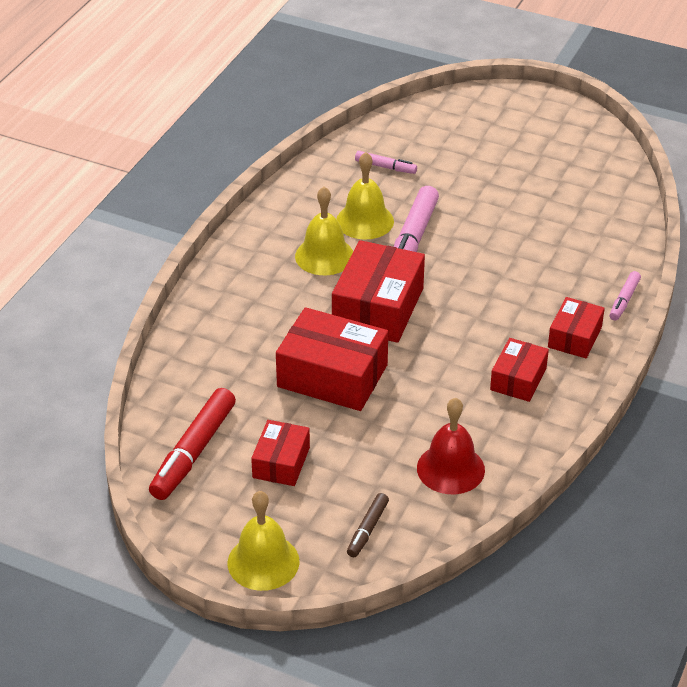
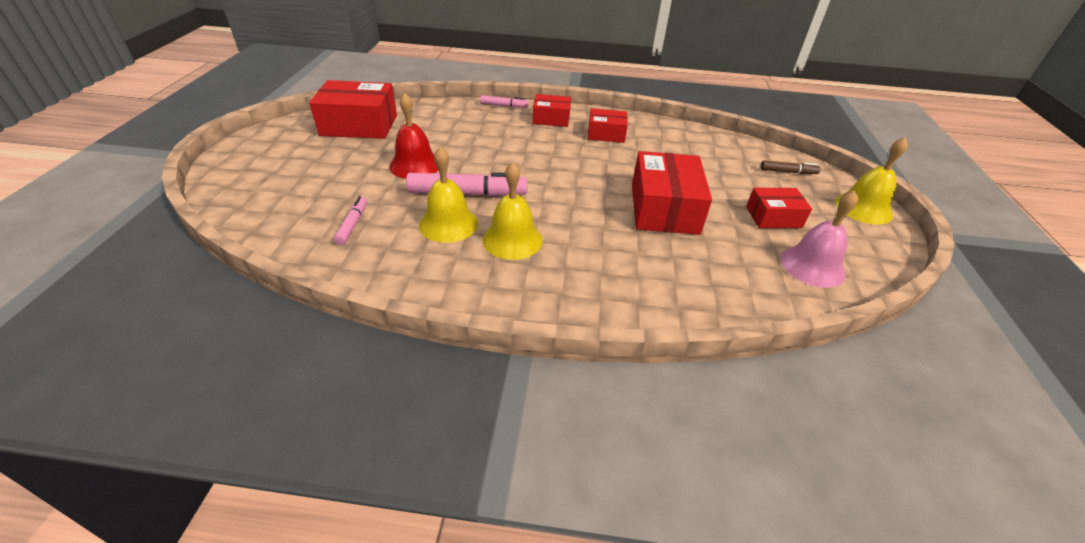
camera: 110 degrees left, 0 degrees up
(193, 452) = (812, 266): red marker -> pink bell
(378, 308) = (568, 198): red box -> red box (359, 125)
(450, 469) = (706, 149): red bell -> red bell (415, 165)

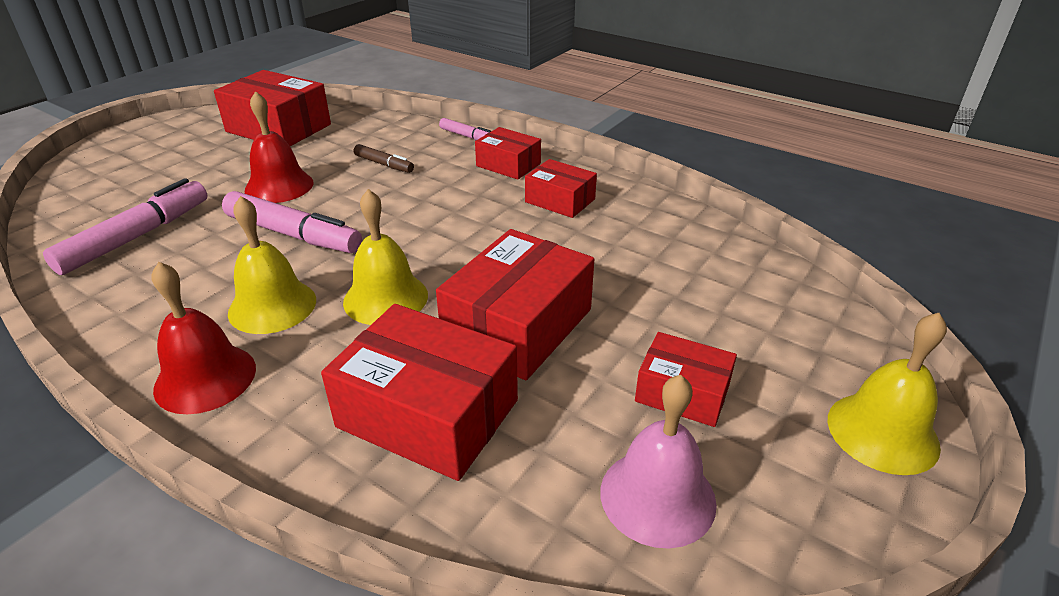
camera: 30 degrees right, 5 degrees down
(353, 224) = (137, 237): pink marker -> pink marker, size x1.89
(448, 224) = (228, 265): yellow bell -> yellow bell (385, 298)
(526, 292) = (205, 378): none -> red bell
(672, 267) = (428, 413): none -> red box
(788, 172) = (799, 328): brown marker -> brown marker (384, 164)

